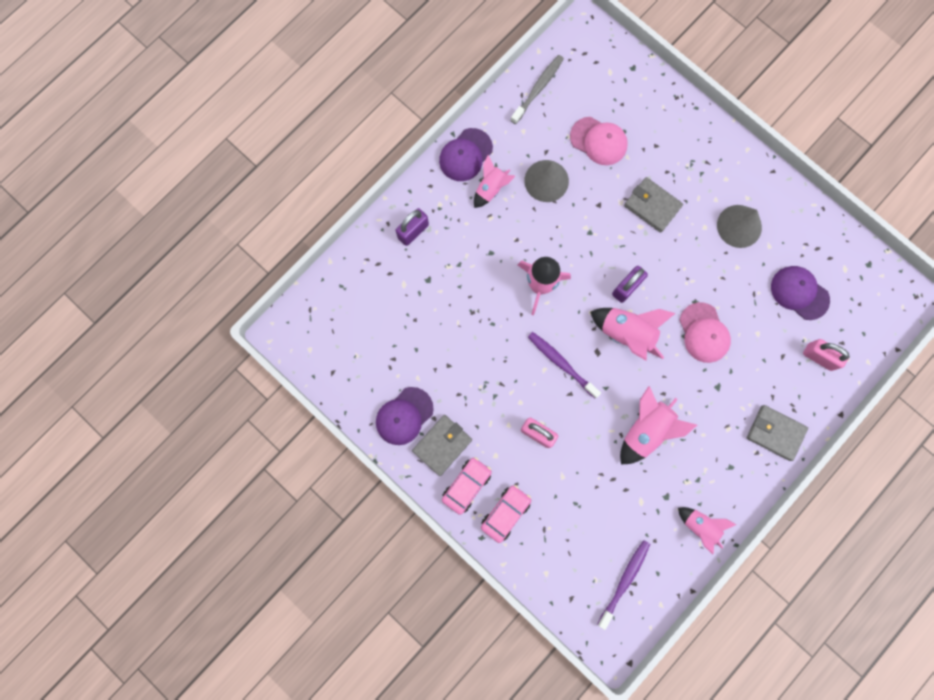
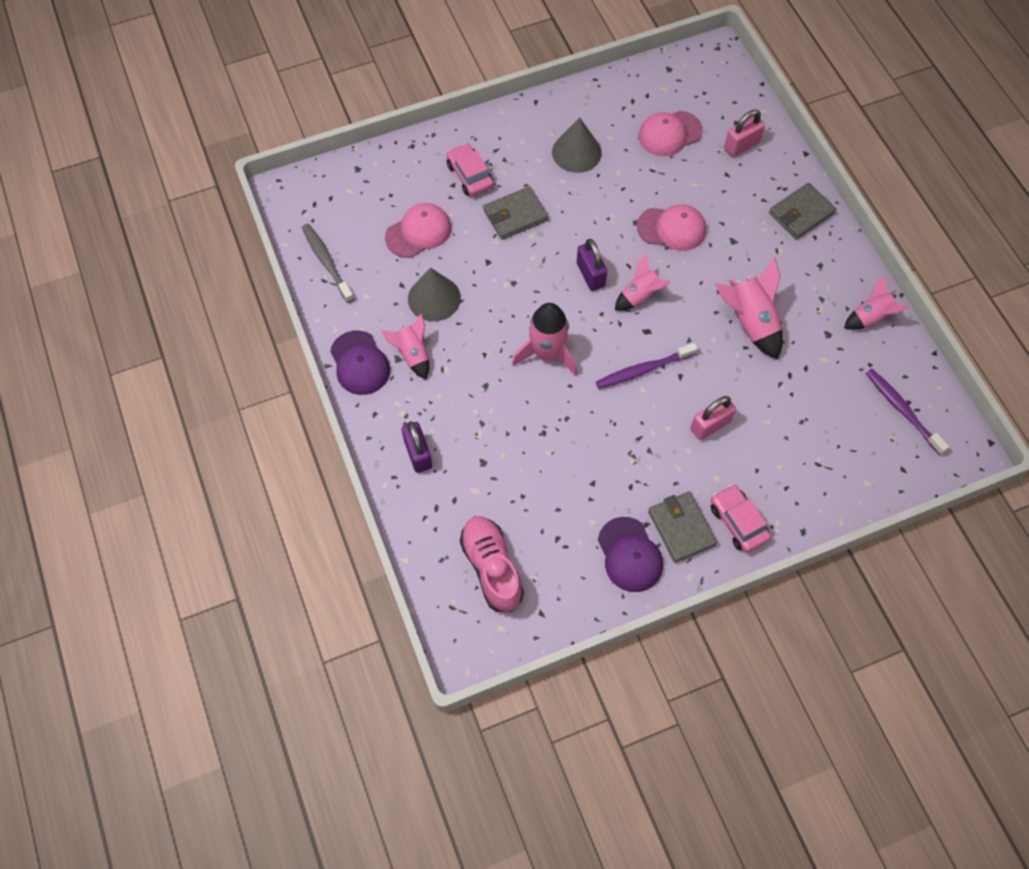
camera: 65 degrees left, 15 degrees down
(350, 323) = (492, 568): none -> pink shoe
(505, 513) = (785, 495): pink car -> pink car (470, 175)
(626, 333) = (639, 296): pink rocket -> pink rocket, size x0.65
(799, 293) = (670, 134): purple cap -> pink cap

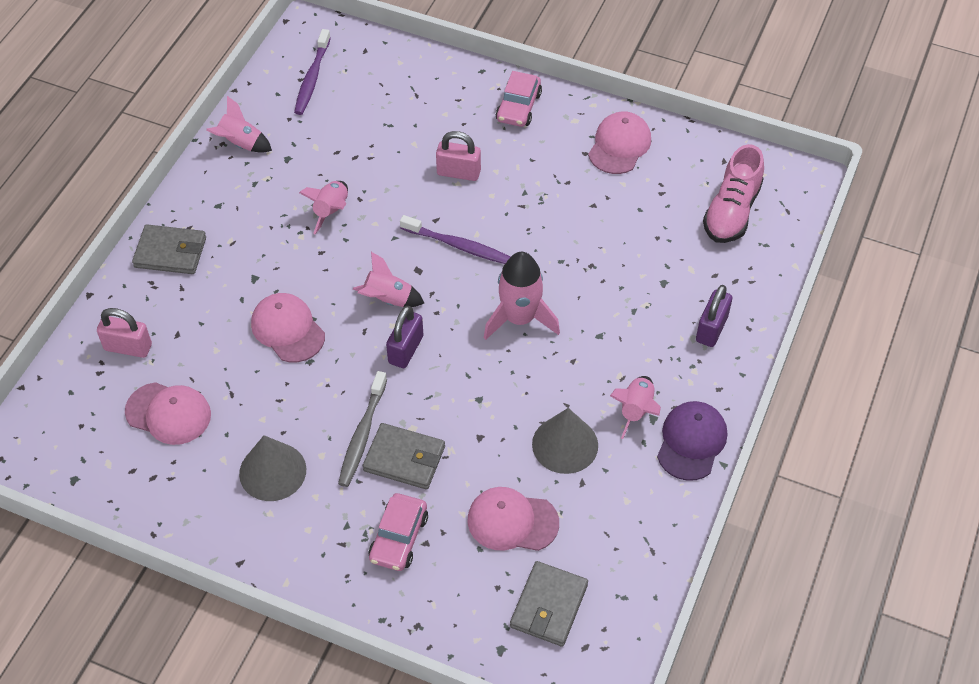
camera: 135 degrees left, 10 degrees down
(327, 262) = (632, 567): grey toothbrush -> grey toothbrush (362, 435)
(630, 555) = (619, 145): purple cap -> pink cap
(681, 528) = (563, 133): grey wallet -> grey wallet (549, 606)
(750, 322) = (331, 211): pink rocket -> pink rocket, size x0.65

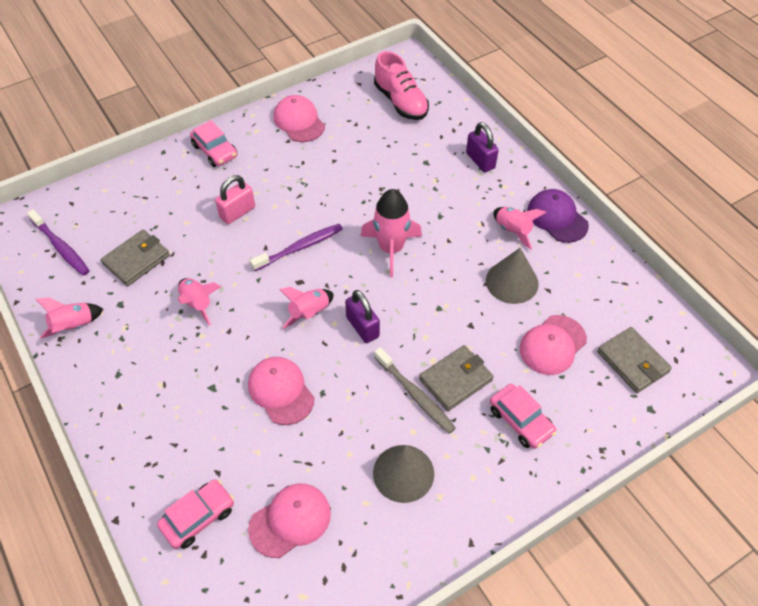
camera: 55 degrees left, 0 degrees up
(128, 347) = (198, 517): pink padlock -> pink car
(170, 252) = (131, 433): grey wallet -> grey wallet (136, 260)
(288, 329) = (281, 391): pink cap -> pink cap turned 60 degrees clockwise

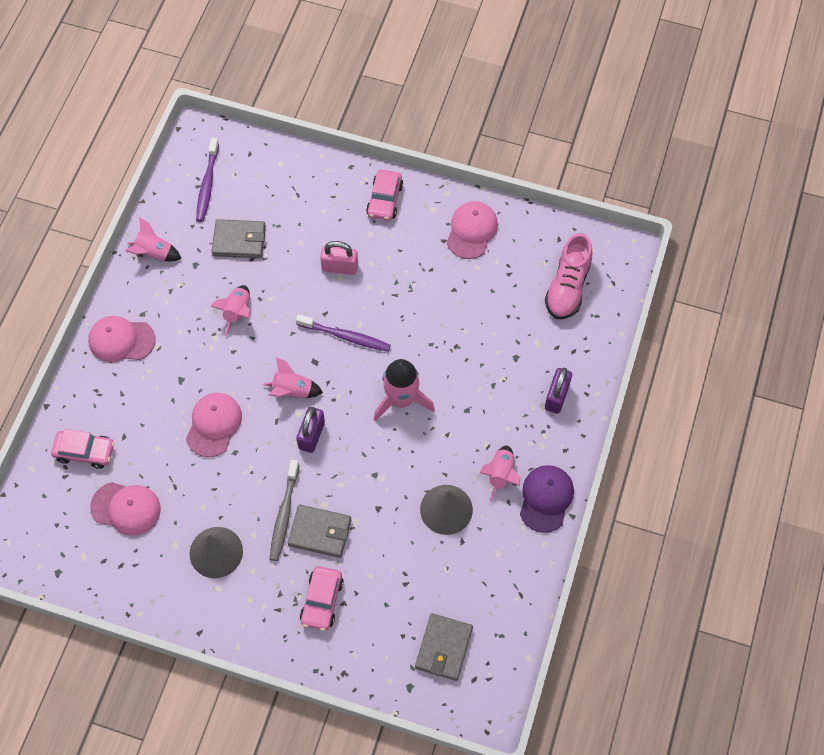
camera: 50 degrees right, 10 degrees up
(552, 345) = (410, 579): pink cap -> pink cap (121, 340)

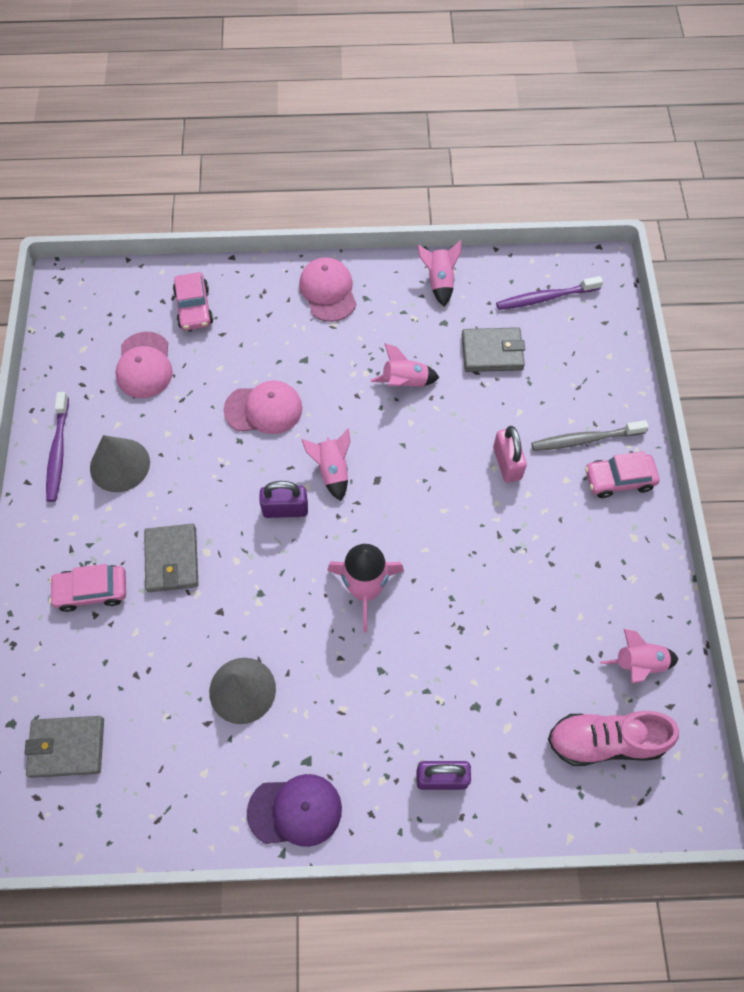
camera: 70 degrees right, 0 degrees up
(239, 241) = (492, 352): grey wallet -> grey wallet turned 75 degrees counterclockwise
(284, 514) = (182, 515): grey toothbrush -> grey toothbrush (585, 439)
(345, 336) = (421, 500): purple toothbrush -> purple toothbrush (58, 452)
(471, 231) = (627, 593): pink cap -> none
(500, 474) = (309, 741): pink rocket -> pink rocket (638, 664)

